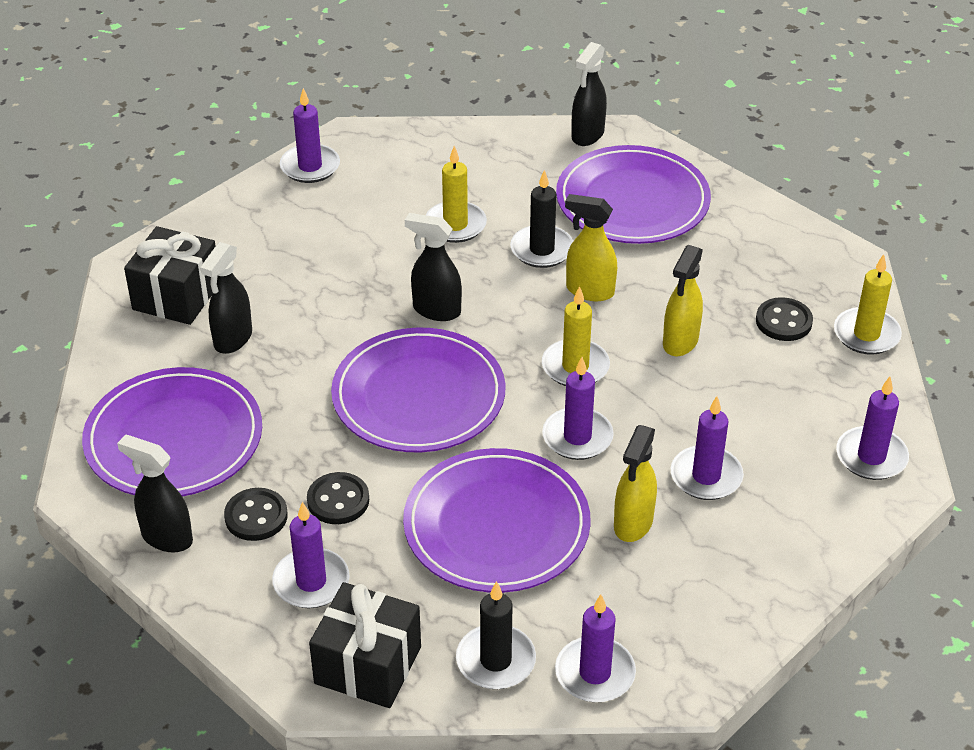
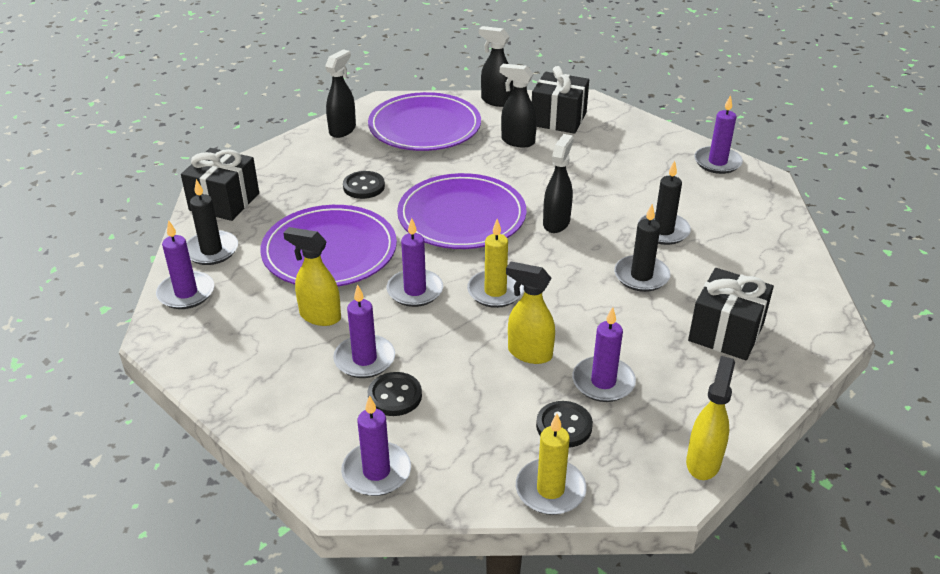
camera: 90 degrees right, 5 degrees down
(256, 516) = (354, 158): black button -> black button (395, 396)
(311, 582) = (296, 179): purple candle -> purple candle (603, 382)
(455, 225) = (663, 231): yellow candle -> black candle
(587, 135) = (820, 306): black spray bottle -> black spray bottle (496, 101)
(589, 291) = (591, 301): yellow spray bottle -> yellow spray bottle (703, 462)
(632, 201) = (726, 332): purple plate -> black gift

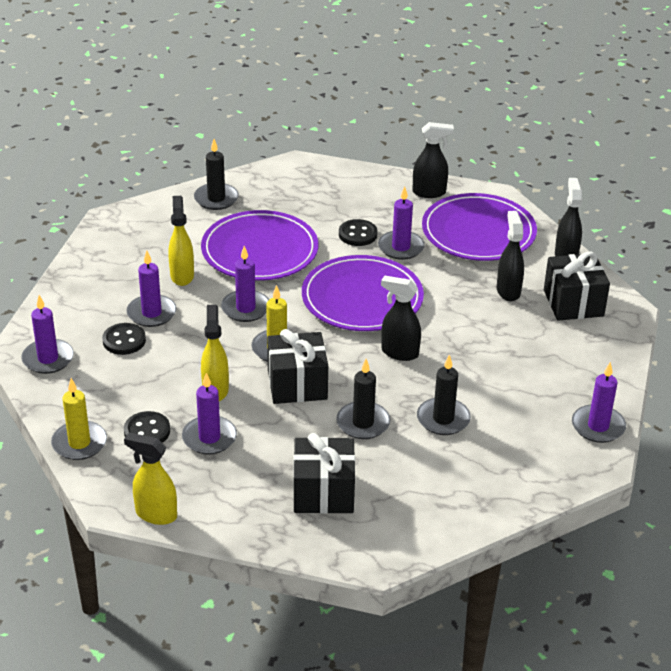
camera: 60 degrees right, 0 degrees up
(186, 293) = (162, 209): purple candle -> purple candle (401, 247)
(224, 202) = (278, 179): black gift -> black gift (297, 384)
(556, 223) = (399, 352): black spray bottle -> black spray bottle turned 150 degrees counterclockwise
(703, 462) = (155, 514): yellow spray bottle -> yellow spray bottle turned 150 degrees counterclockwise

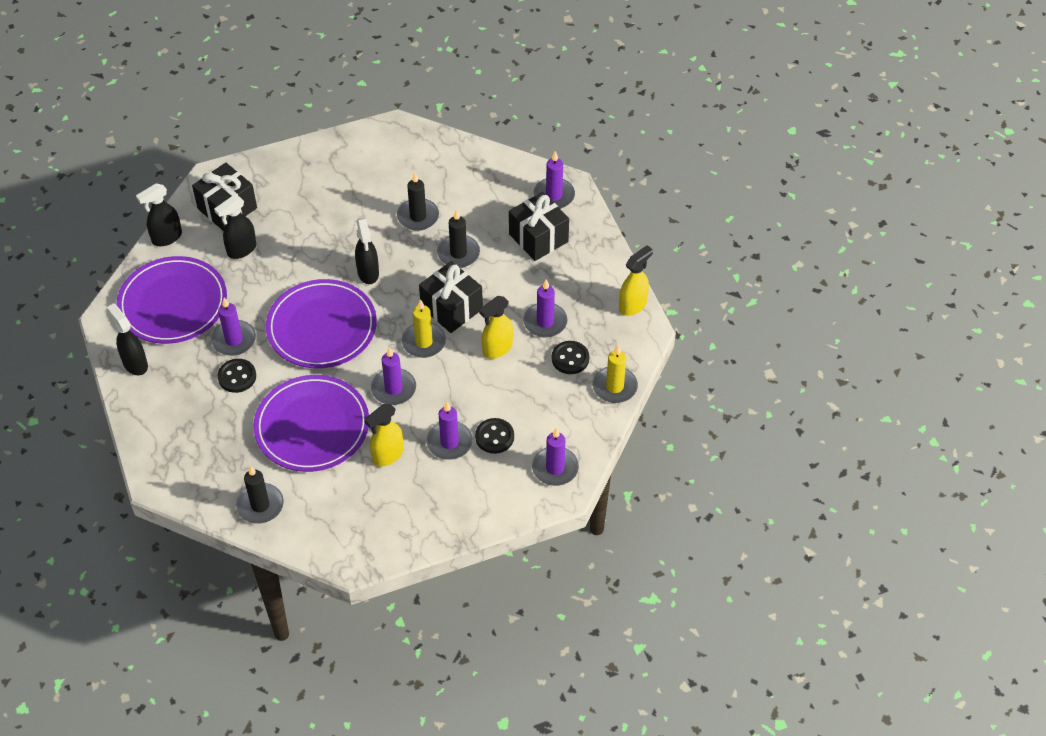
camera: 125 degrees left, 15 degrees up
(155, 514) = (633, 305): yellow spray bottle -> yellow spray bottle turned 120 degrees counterclockwise
(598, 426) = (358, 142): purple candle -> purple candle (554, 195)

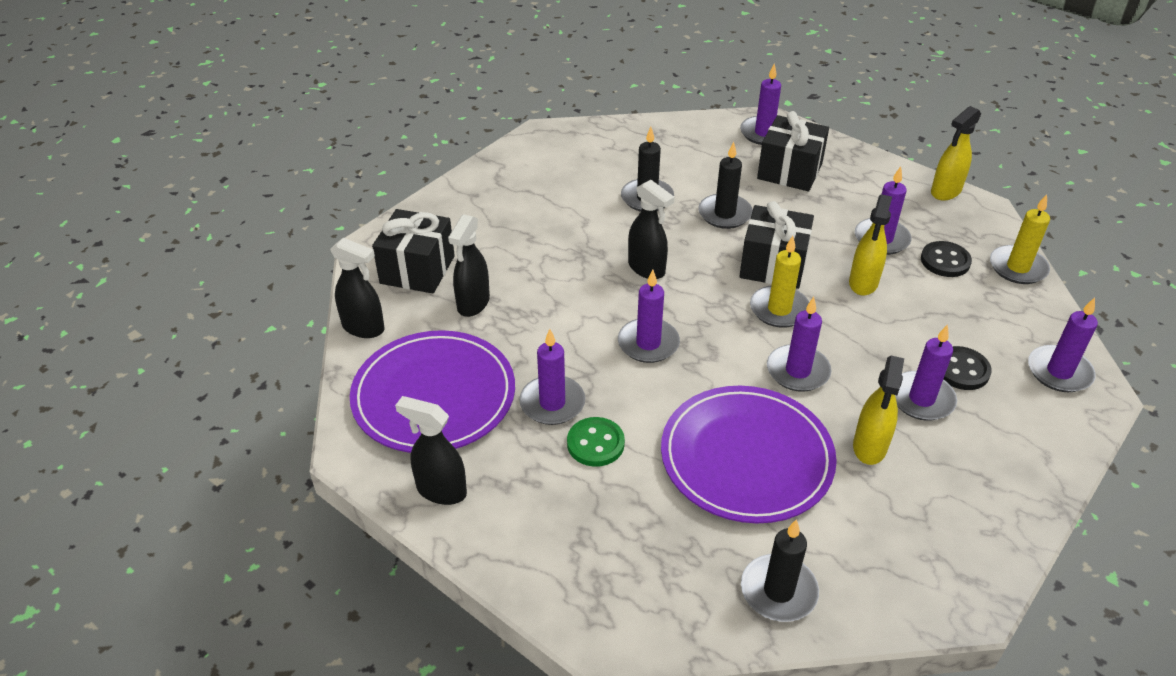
camera: 30 degrees left, 10 degrees down
(166, 238) = (364, 328): black spray bottle -> black spray bottle turned 90 degrees counterclockwise
(237, 377) = (595, 443): black button -> green button
(322, 327) = (648, 343): purple plate -> purple candle
(633, 305) = (945, 191): yellow spray bottle -> yellow spray bottle turned 150 degrees counterclockwise

